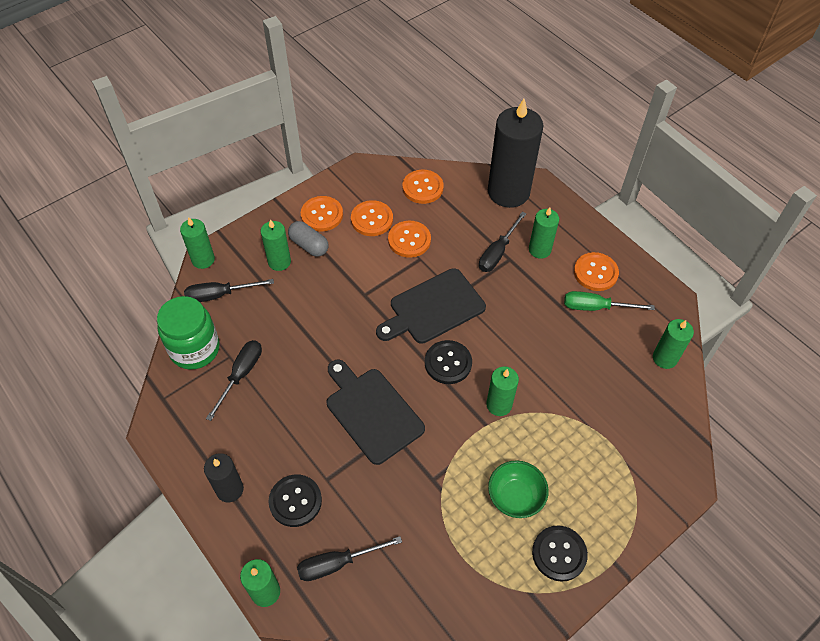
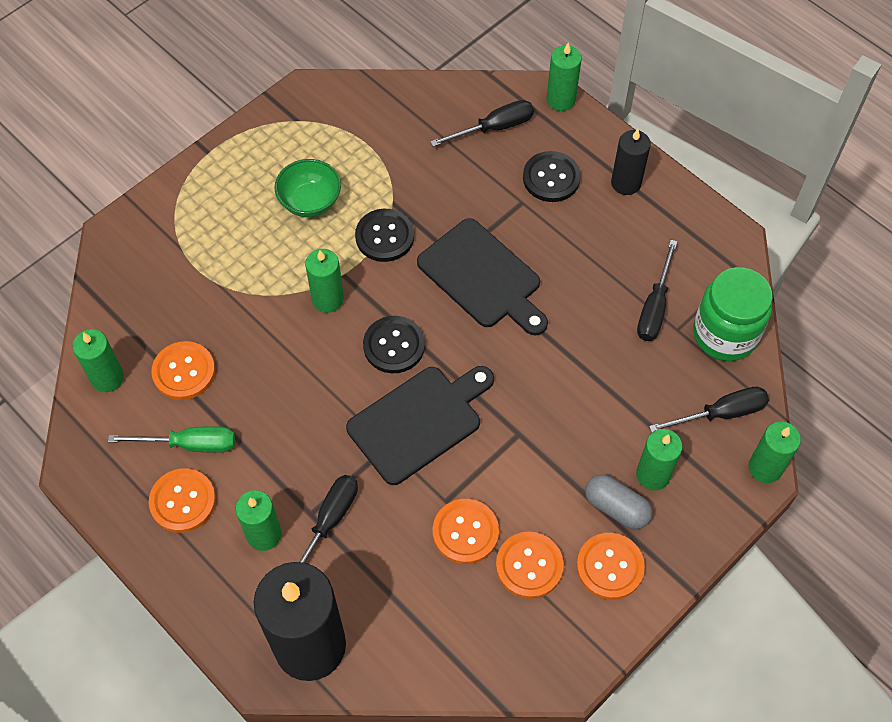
camera: 175 degrees right, 5 degrees up
(422, 188) = (454, 640): orange button -> orange button (184, 372)
(559, 554) = (265, 154): black button -> black button (384, 236)

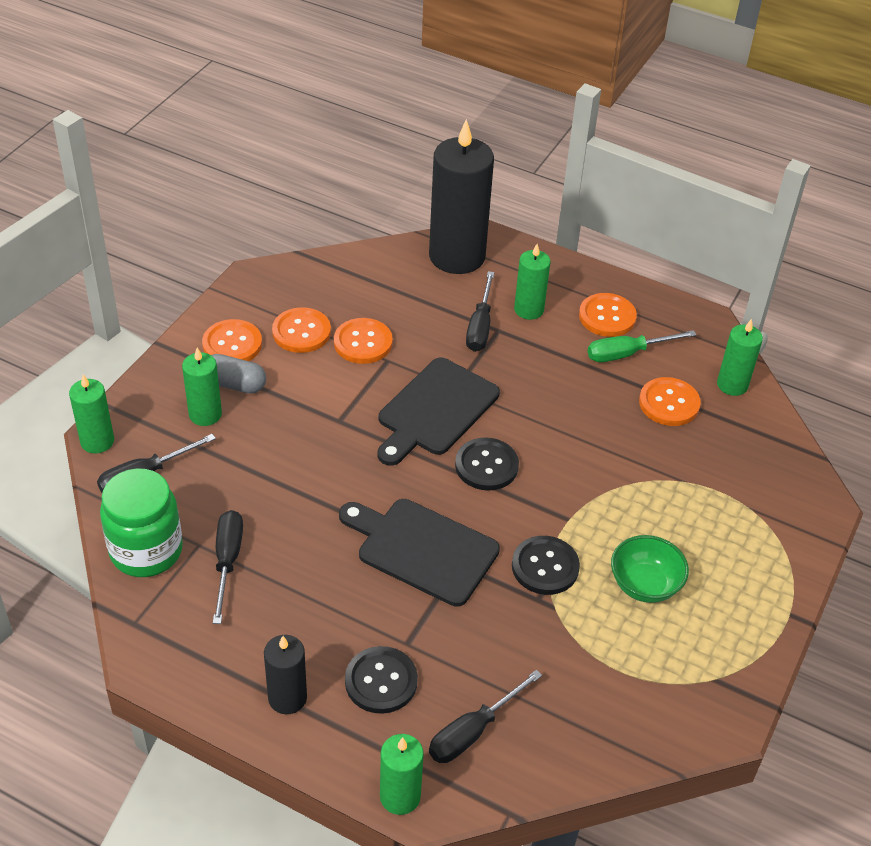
camera: 160 degrees right, 15 degrees down
(328, 299) = (572, 492): green candle -> none

